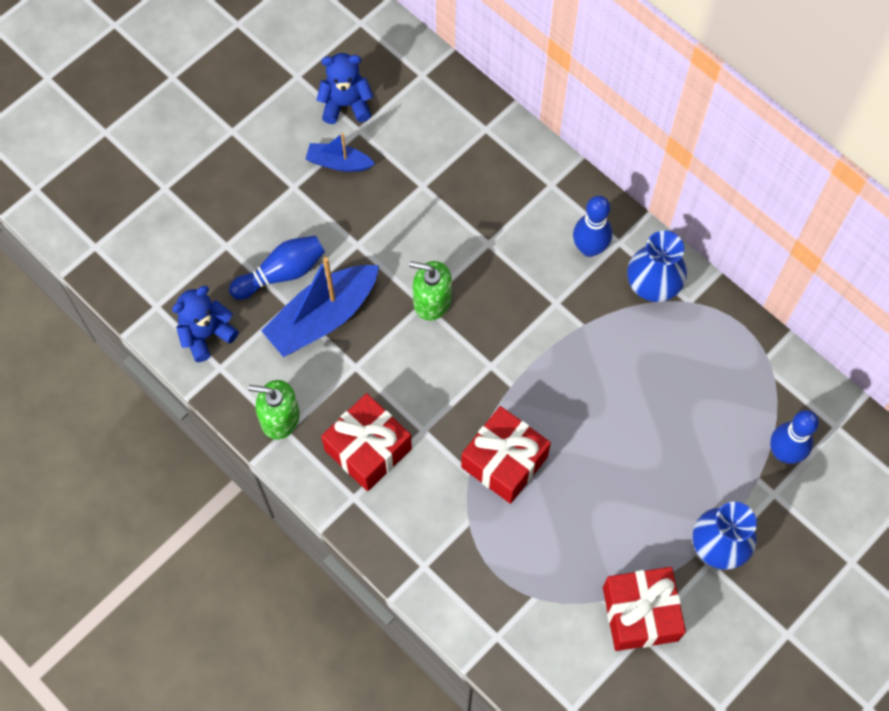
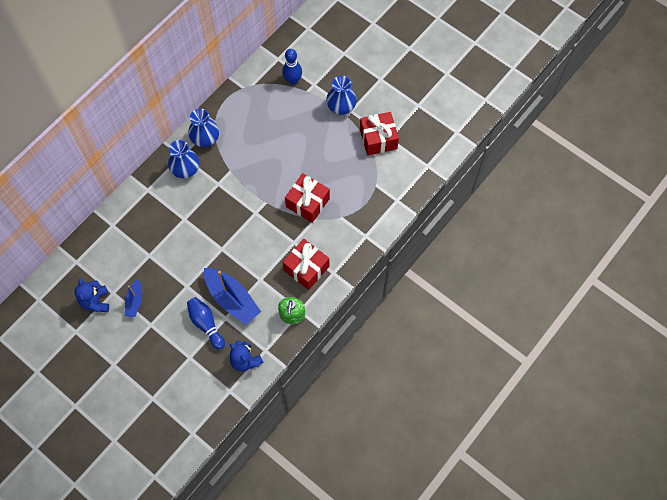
camera: 95 degrees left, 0 degrees up
(432, 300) = (219, 244): green soap dispenser -> none
(589, 248) = (185, 169): blue bowling pin -> blue vase

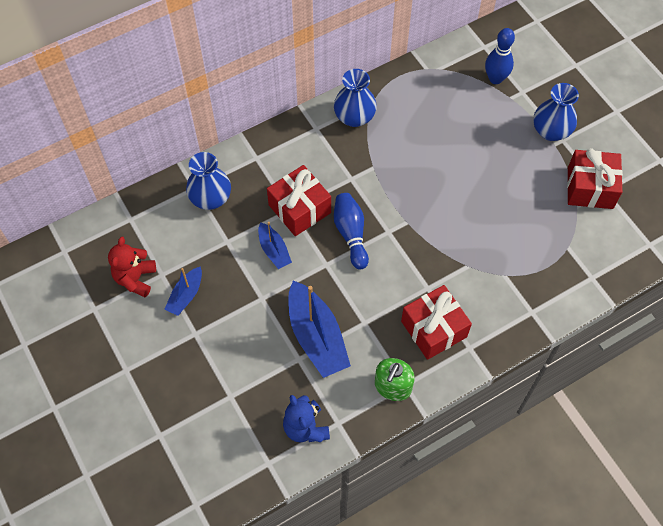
camera: 20 degrees right, 5 degrees down
(96, 301) = (135, 278): blue teddy bear -> red teddy bear
(183, 251) = (274, 250): none -> blue boat
(185, 169) = (315, 147): blue vase -> blue vase (210, 198)
(206, 324) = (269, 358): blue bowling pin -> blue bowling pin (351, 234)
(307, 203) = (464, 241): red gift -> red gift (299, 209)

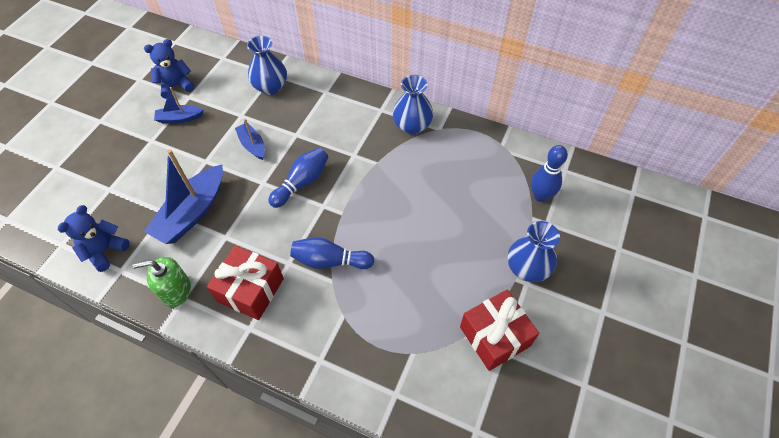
camera: 55 degrees right, 5 degrees down
(135, 278) = (176, 86): red teddy bear -> blue teddy bear
(274, 250) = (252, 145): blue boat -> blue boat turned 120 degrees clockwise
(299, 209) = (301, 140): red gift -> none
(448, 257) = (330, 261): none -> blue bowling pin

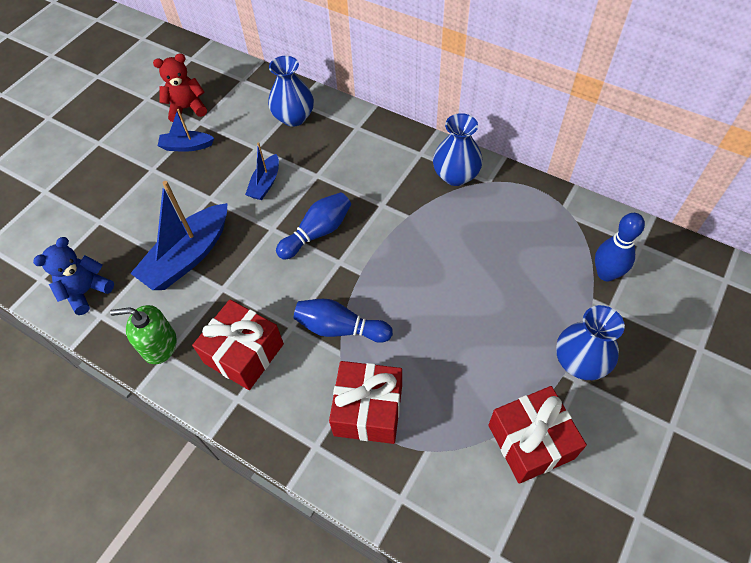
camera: 10 degrees right, 0 degrees up
(176, 86) = (187, 108): blue teddy bear -> red teddy bear
(252, 145) = (265, 183): blue boat -> blue boat turned 135 degrees counterclockwise
(361, 325) = (368, 410): none -> red gift

